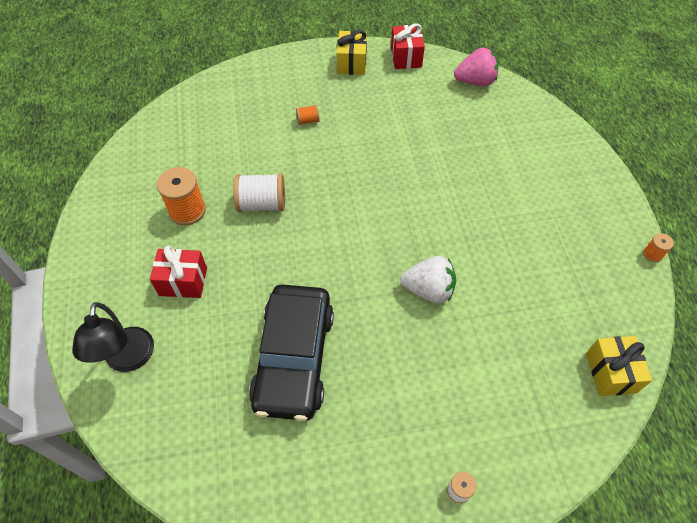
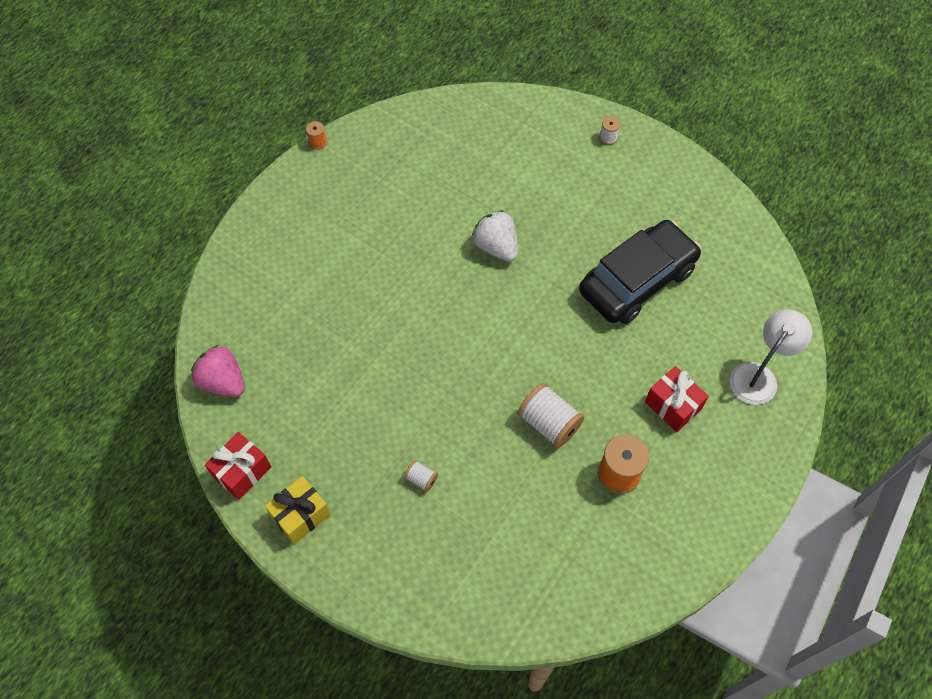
camera: 135 degrees left, 5 degrees up
(128, 360) = (758, 376): black lamp -> white lamp
(308, 120) = (421, 479): orange spool -> white spool
(610, 372) = (447, 114): yellow gift -> none

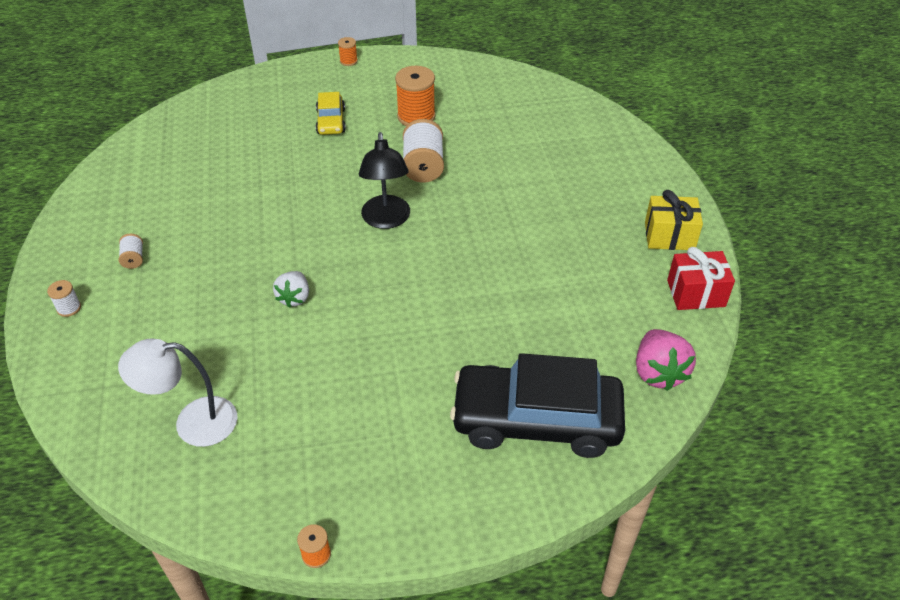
camera: 135 degrees left, 15 degrees down
(421, 479) = (553, 197): white spool -> white spool (133, 258)
(496, 246) = (294, 298): white strawberry -> white strawberry, size x0.66
(514, 350) = (386, 220): none -> black lamp
(637, 280) = (234, 195): black car -> black car (536, 420)
(673, 406) = (331, 121): red gift -> yellow car
(758, 376) = (256, 99): white lamp -> white lamp (193, 422)
(758, 490) = (348, 61): none -> orange spool

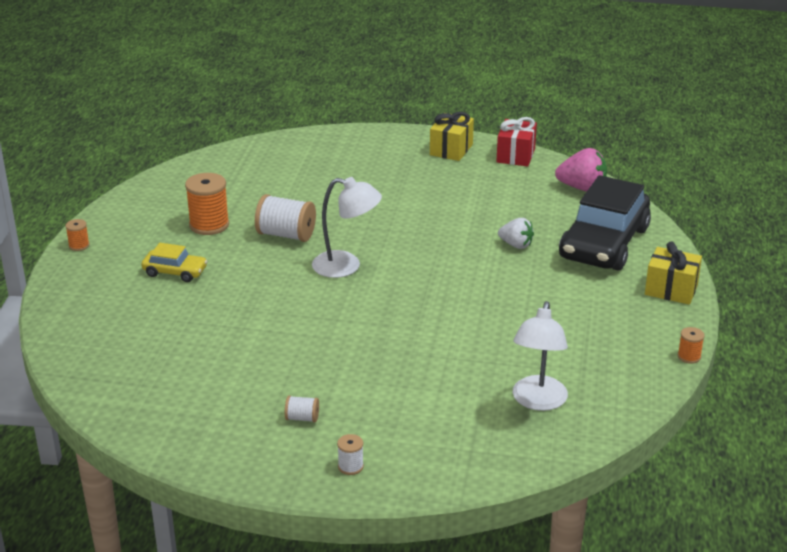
camera: 70 degrees left, 15 degrees down
(294, 298) = (416, 329): white strawberry -> white strawberry (516, 245)
(386, 220) = (346, 266): black lamp -> white lamp
(459, 510) = (671, 290): none -> yellow gift

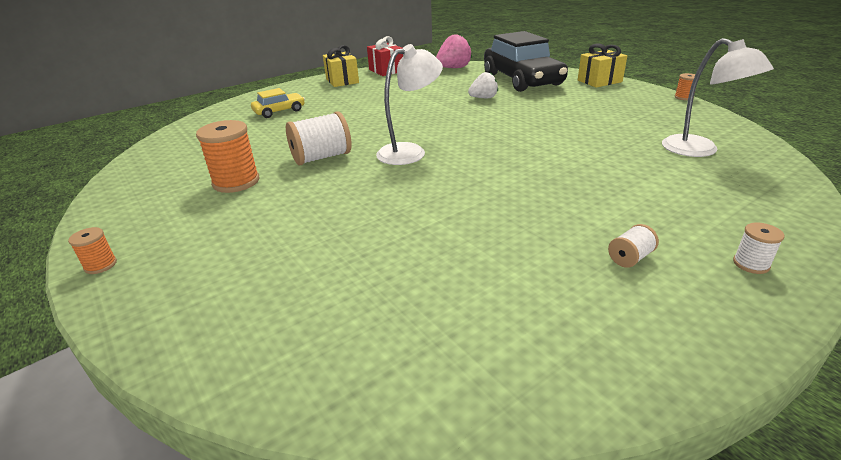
camera: 45 degrees left, 0 degrees up
(175, 272) = (267, 227): yellow car -> yellow car (279, 111)

